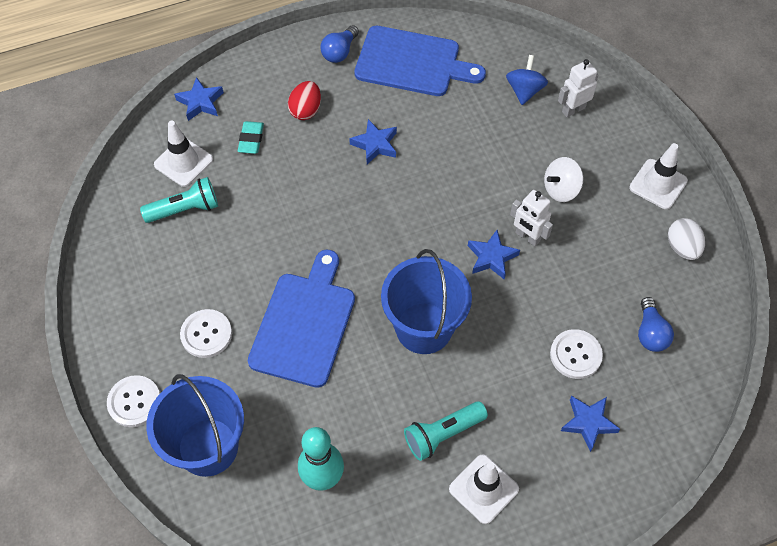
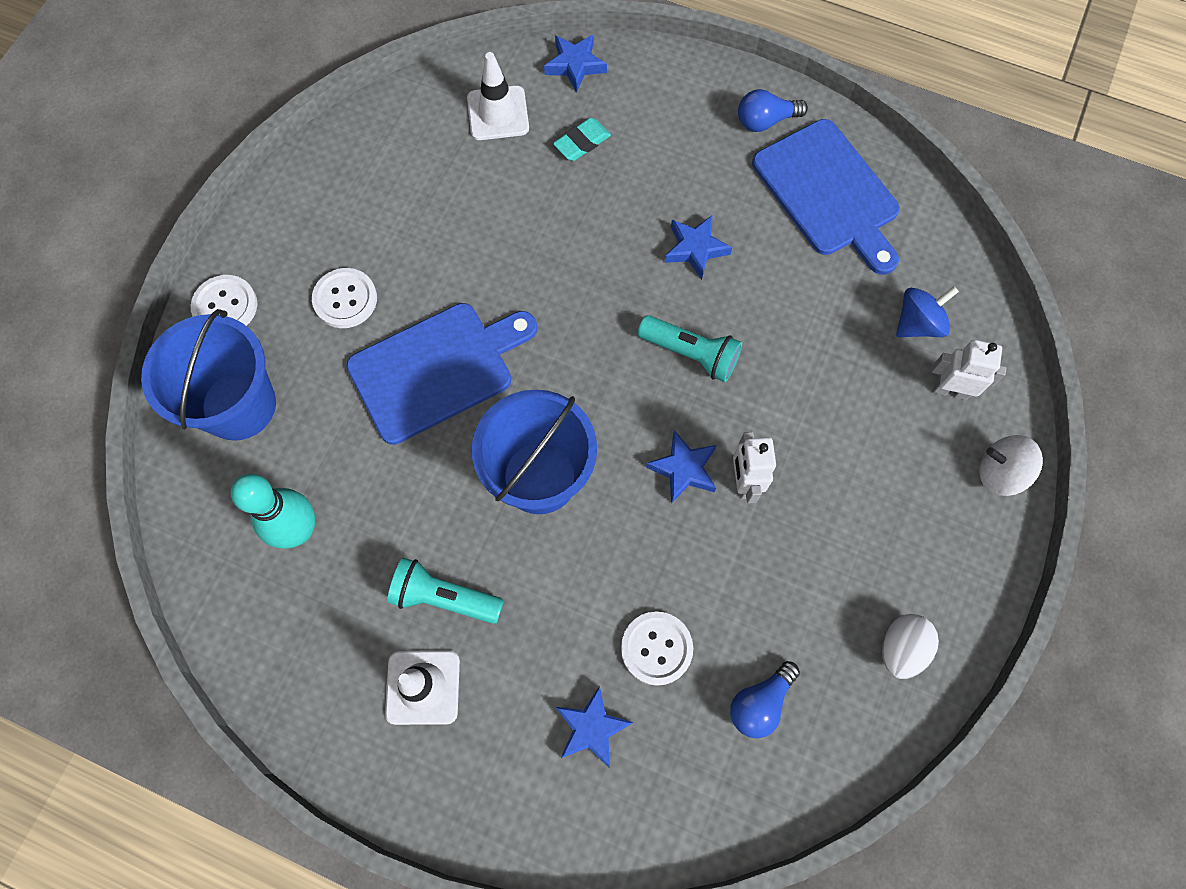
camera: 45 degrees right, 10 degrees up
(185, 209) = (451, 161): turquoise flashlight -> turquoise flashlight (691, 354)
(306, 110) = (665, 155): red egg -> none
(561, 189) = (837, 464): white spinning top -> white spinning top (1000, 473)
(658, 184) = (953, 556): white traffic cone -> none

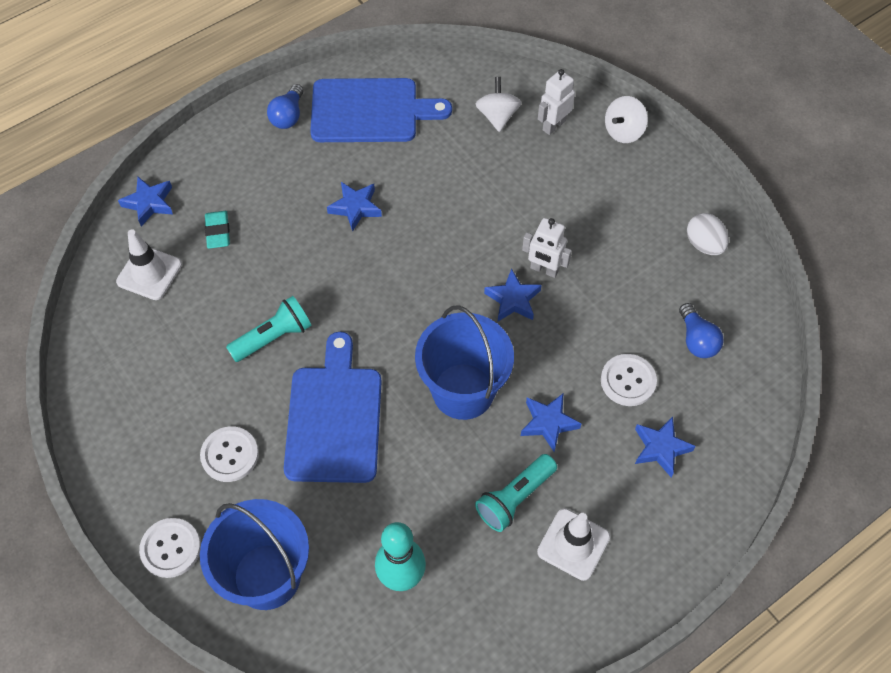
camera: 60 degrees left, 10 degrees down
(552, 587) = (548, 423): none -> blue star
(691, 354) = (432, 252): turquoise flashlight -> turquoise flashlight (273, 337)
(918, 323) = (497, 116): blue spinning top -> white spinning top

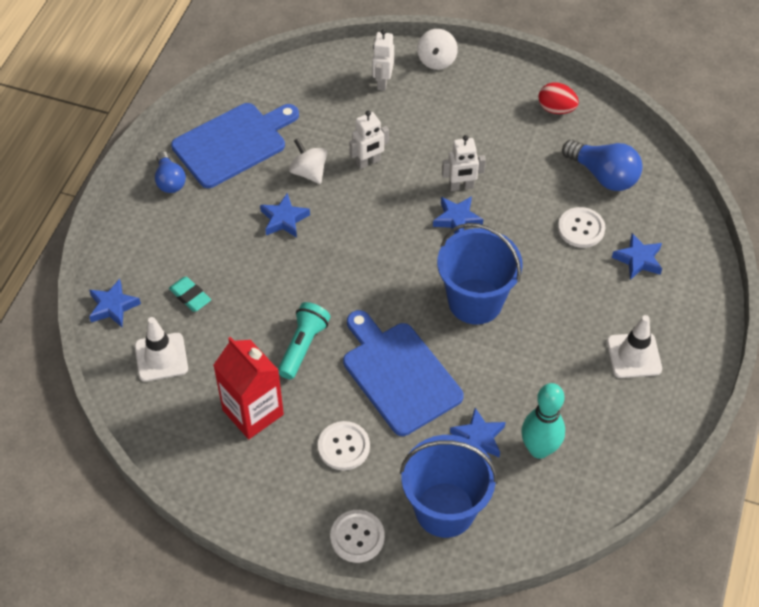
camera: 35 degrees left, 5 degrees down
(181, 371) = (253, 412): none -> red carton
(476, 196) = (368, 162): none -> white robot
(497, 116) = (335, 97): white spinning top -> white spinning top (309, 172)
(515, 498) = (570, 350): turquoise flashlight -> none
(548, 423) = (551, 287): blue star -> blue star (478, 438)
(697, 340) = (603, 175): blue light bulb -> blue light bulb, size x1.55
(704, 244) = (556, 109): white egg -> red egg

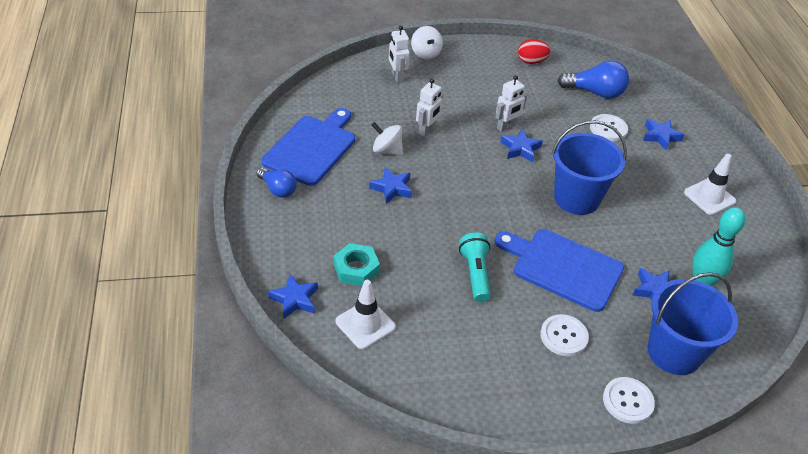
camera: 30 degrees left, 10 degrees down
(190, 296) = (356, 269): turquoise eraser -> turquoise nut
(253, 412) = (473, 338): red carton -> none

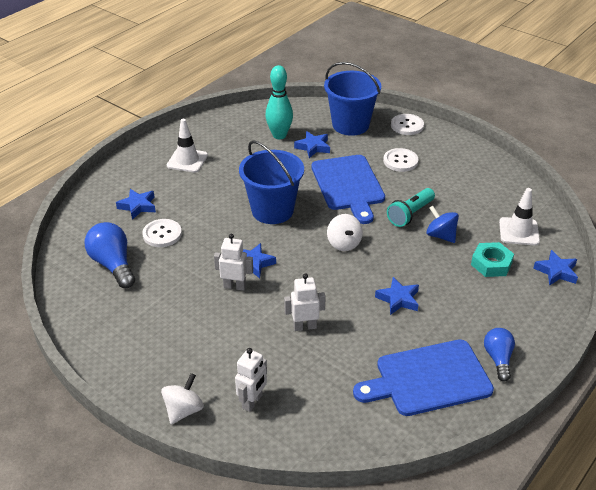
camera: 130 degrees left, 5 degrees down
(387, 150) = (363, 332): white spinning top -> white spinning top (344, 243)
(425, 269) = (441, 235): none -> blue spinning top
(531, 61) = (106, 328): red egg -> none

